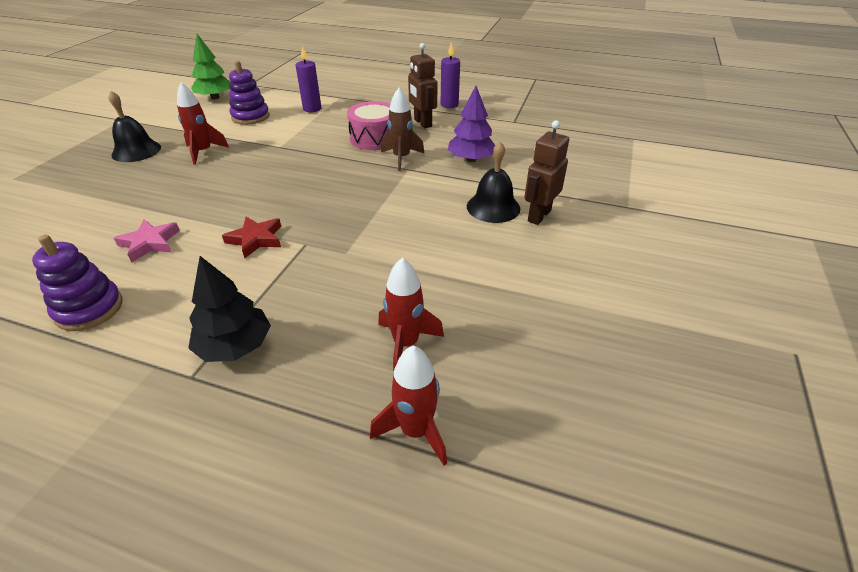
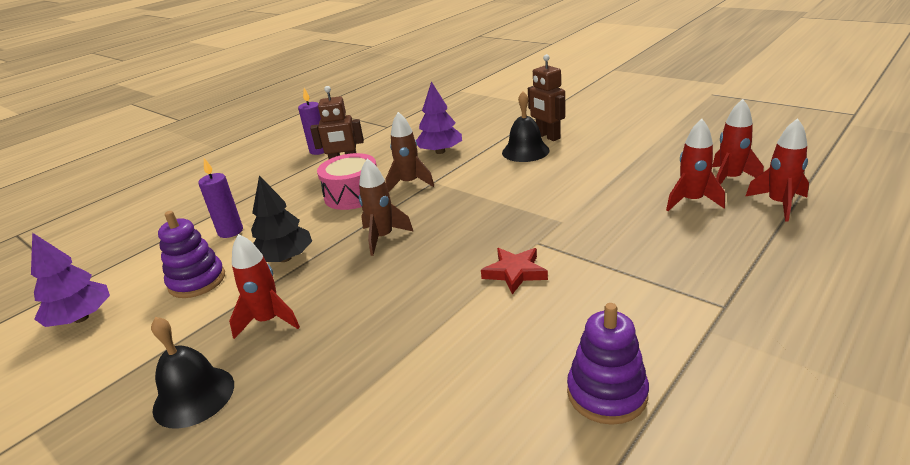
camera: 65 degrees left, 10 degrees down
(150, 243) = (483, 354): pink star -> none
(215, 97) = (81, 318): green tree -> purple tree
(235, 346) = (685, 282): black tree -> black tree (285, 258)
(308, 167) = (383, 237): none -> brown rocket
(476, 379) = (730, 179): none -> red rocket

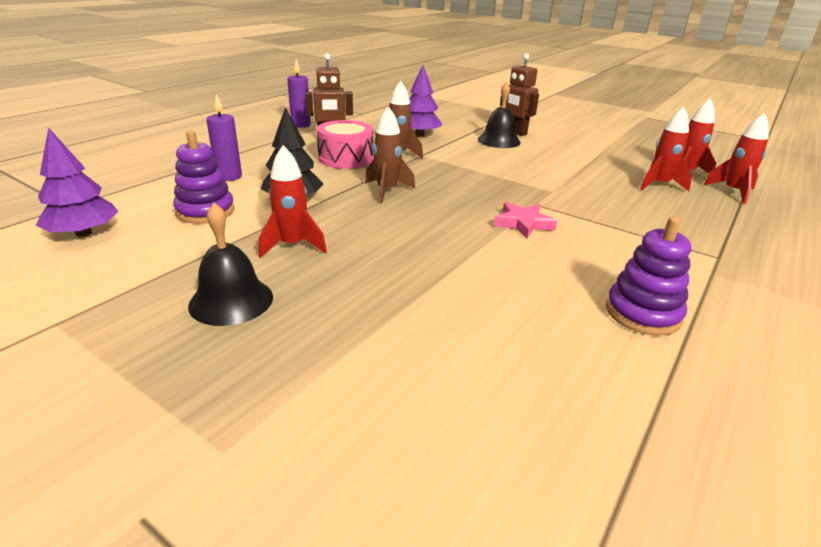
camera: 10 degrees left, 0 degrees up
(515, 272) = (523, 223): red star -> pink star

